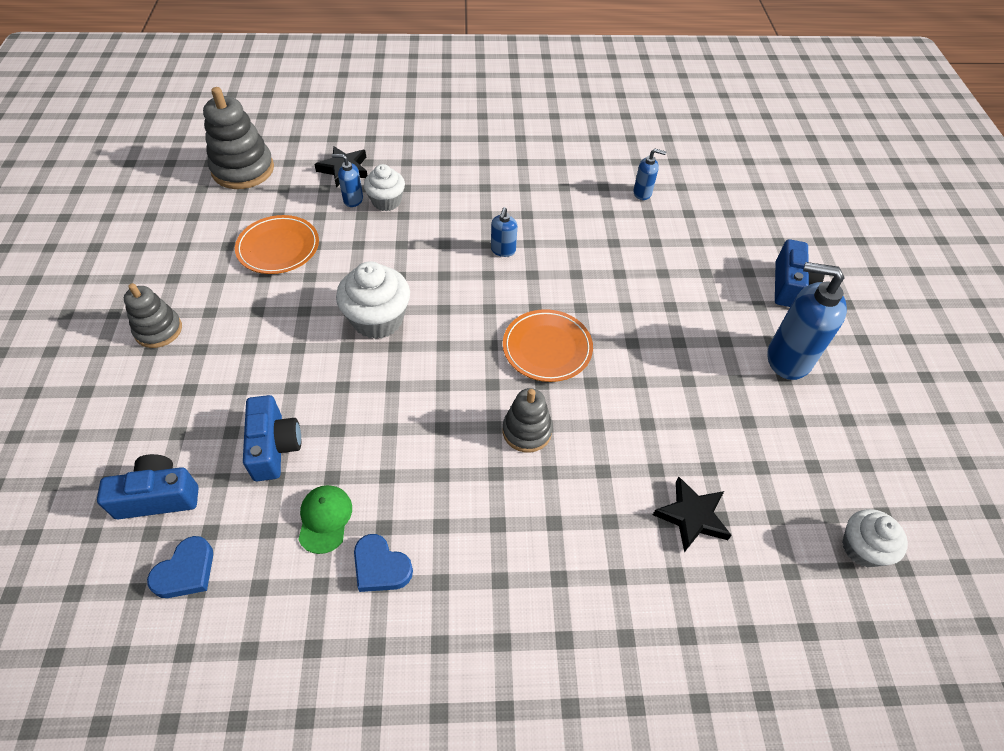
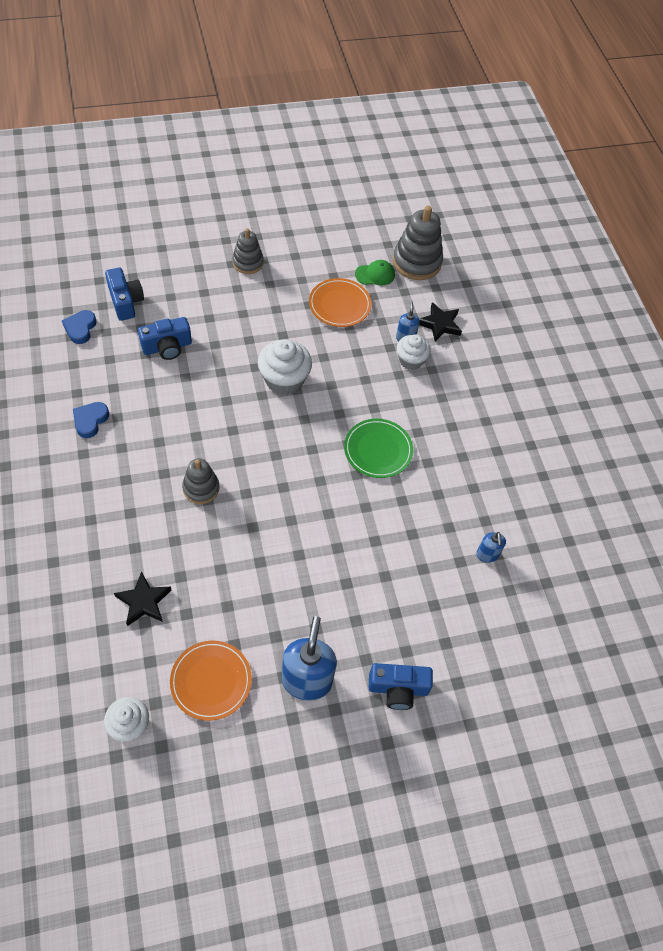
camera: 75 degrees right, 5 degrees up
(186, 571) = (80, 328): blue heart -> blue heart turned 75 degrees clockwise
(325, 519) = (119, 385): green cap -> green cap (375, 274)
(503, 250) = (378, 450): blue soap dispenser -> green plate
(547, 348) = (280, 493): orange plate -> orange plate (211, 681)

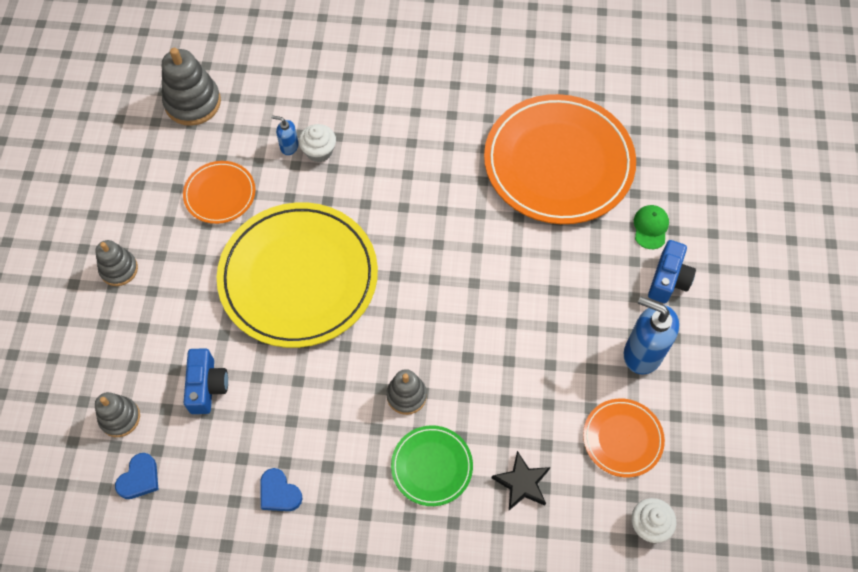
camera: 65 degrees left, 5 degrees up
(80, 328) = (139, 478): blue heart -> blue heart turned 90 degrees counterclockwise
(125, 301) = (120, 418): blue camera -> grey stacking toy
(284, 380) = (298, 277): white cupcake -> yellow plate
(375, 274) = (192, 147): green cap -> green cap (650, 227)
(378, 450) = (416, 216): green plate -> green plate (431, 466)
(440, 324) = (284, 110): black star -> none
(487, 555) = (558, 163): blue soap dispenser -> orange plate

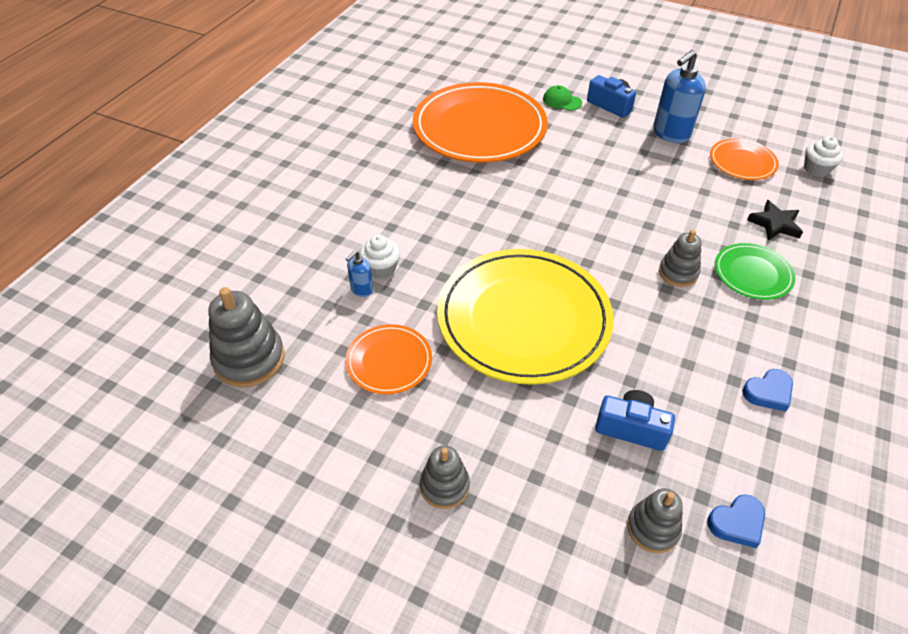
camera: 70 degrees left, 15 degrees down
(139, 478) = (737, 523): blue heart -> blue heart turned 105 degrees clockwise

